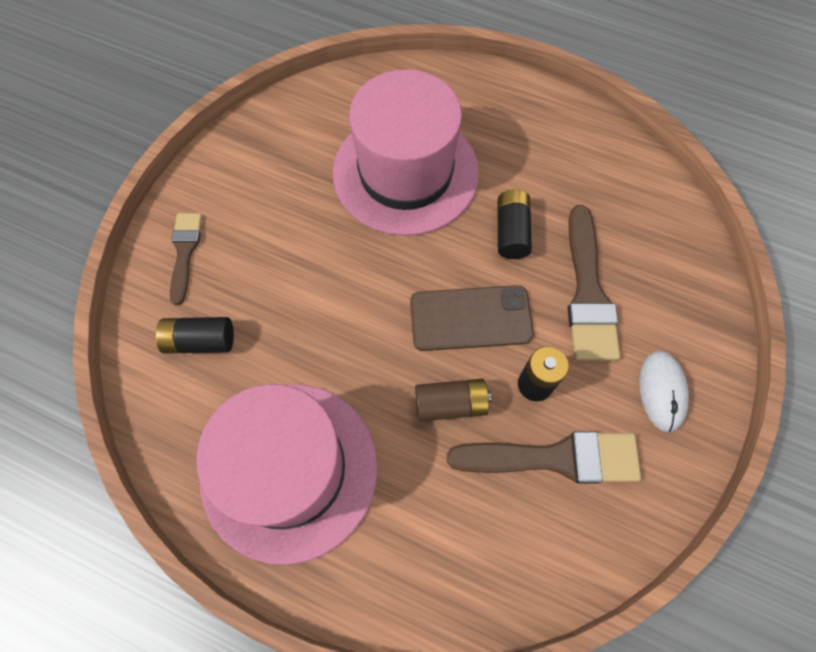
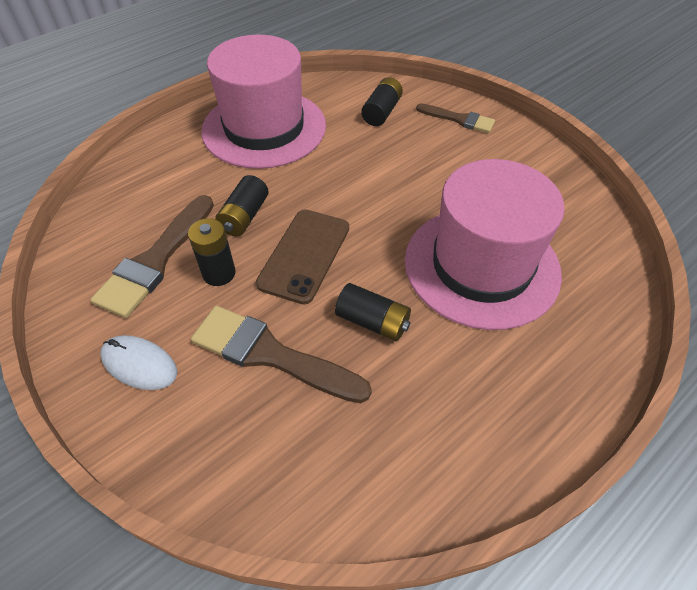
camera: 115 degrees right, 15 degrees down
(450, 404) = (244, 216): brown battery -> black battery

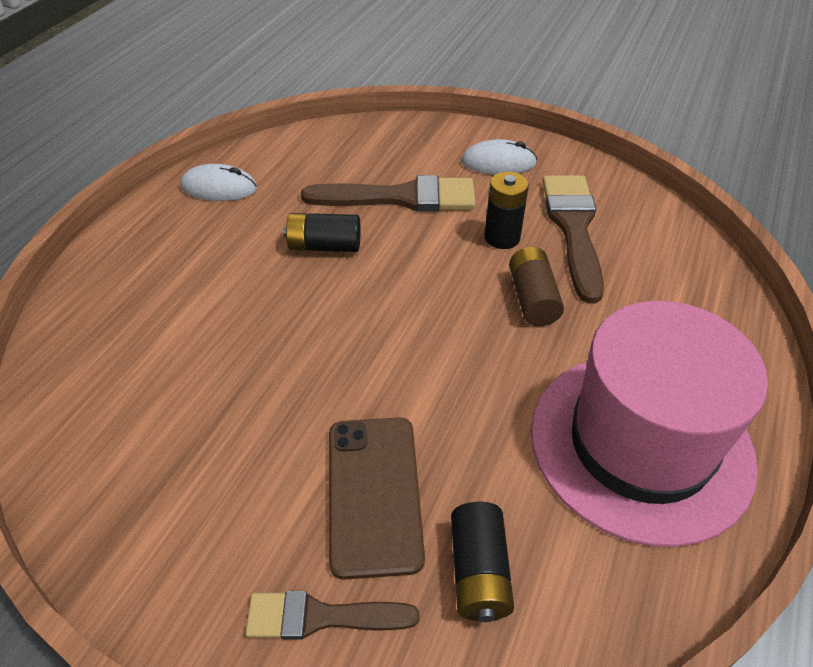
camera: 155 degrees right, 5 degrees down
(244, 216) = (532, 299): black battery -> brown battery
(304, 255) = (431, 281): brown phone -> brown phone (373, 494)
(457, 453) = (219, 188): none -> white mouse
(481, 266) = (224, 336): pink hat -> none

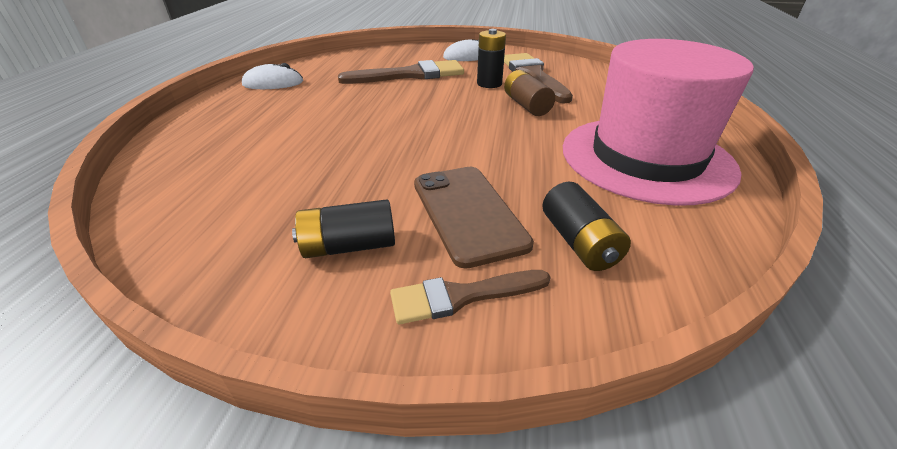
camera: 15 degrees left, 10 degrees down
(325, 246) = (365, 99): black battery -> black battery (349, 246)

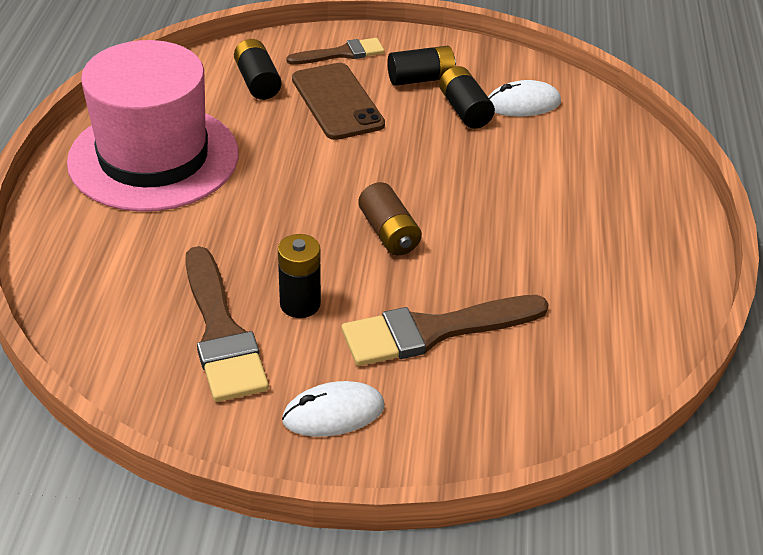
camera: 175 degrees right, 5 degrees up
(273, 83) = (645, 299): white mouse -> white mouse (523, 104)
(314, 201) = (464, 110): none -> black battery
(526, 105) = (254, 245): brown battery -> brown battery (389, 233)

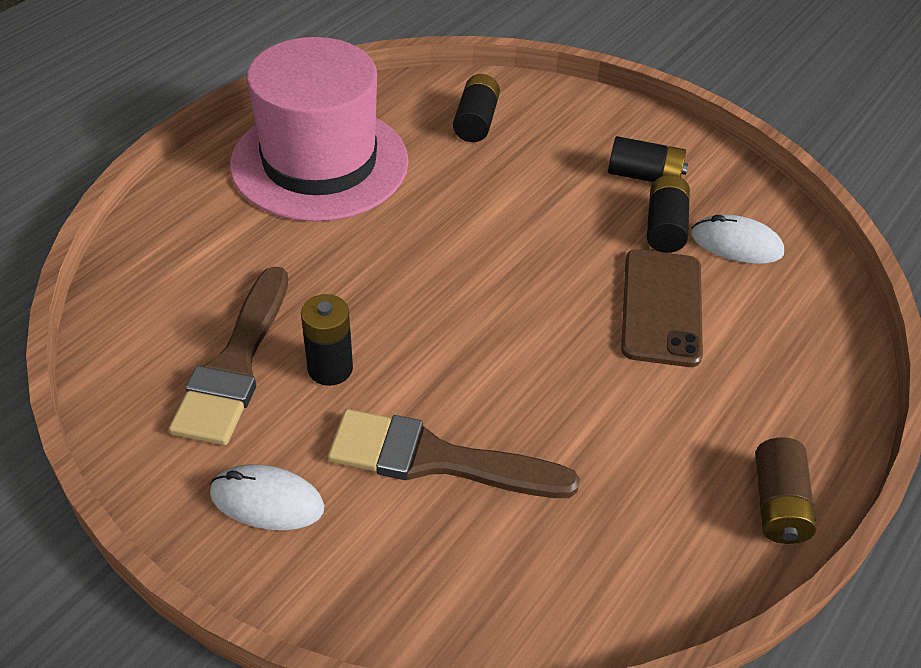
camera: 30 degrees right, 5 degrees up
(337, 102) = (538, 170): brown phone -> brown phone (662, 307)
(341, 53) = (582, 120): brown brush -> none
(389, 233) = (477, 330): brown battery -> brown battery (778, 504)

